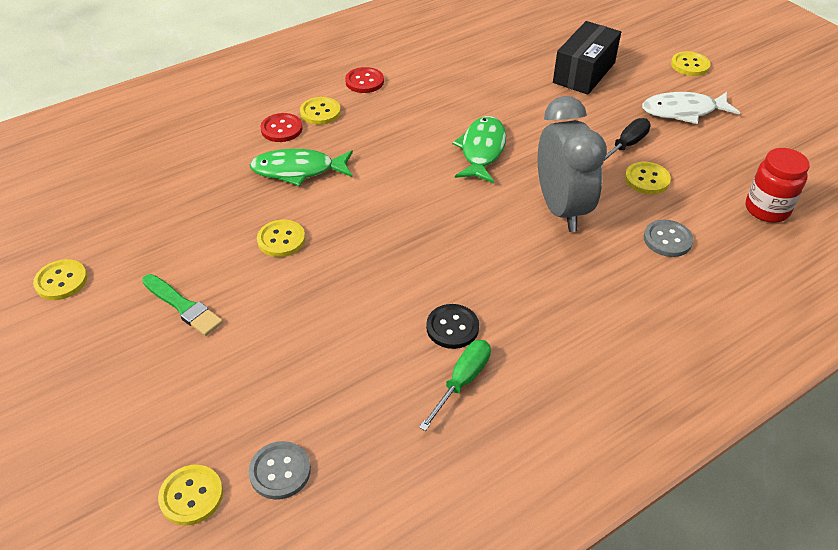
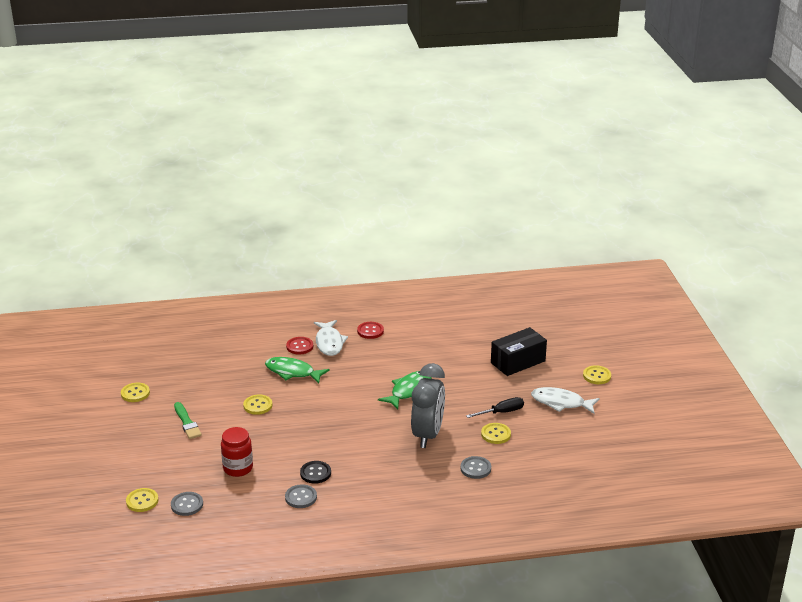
camera: 25 degrees right, 15 degrees down
(320, 112) = (329, 343): yellow button -> white fish
(462, 381) = (301, 497): green screwdriver -> grey button
(767, 209) = (554, 471): red jar -> red jar (238, 468)

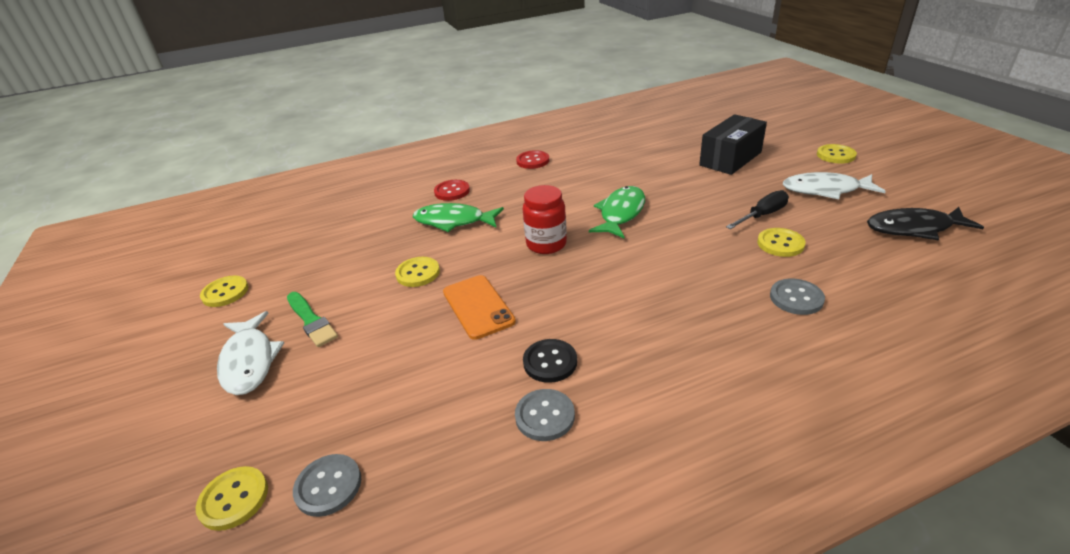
camera: 10 degrees left, 5 degrees up
(238, 468) = (412, 383): red jar -> red jar (546, 244)
(287, 435) = (478, 306): none -> orange phone
(329, 343) = (488, 181): white fish -> white fish (249, 361)
(427, 435) = (687, 264): grey clock -> none
(589, 442) = (914, 228): none -> black fish

